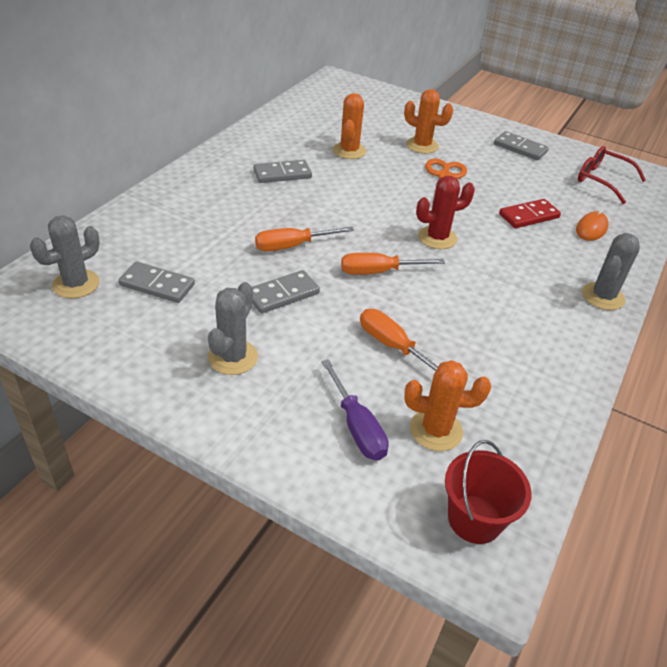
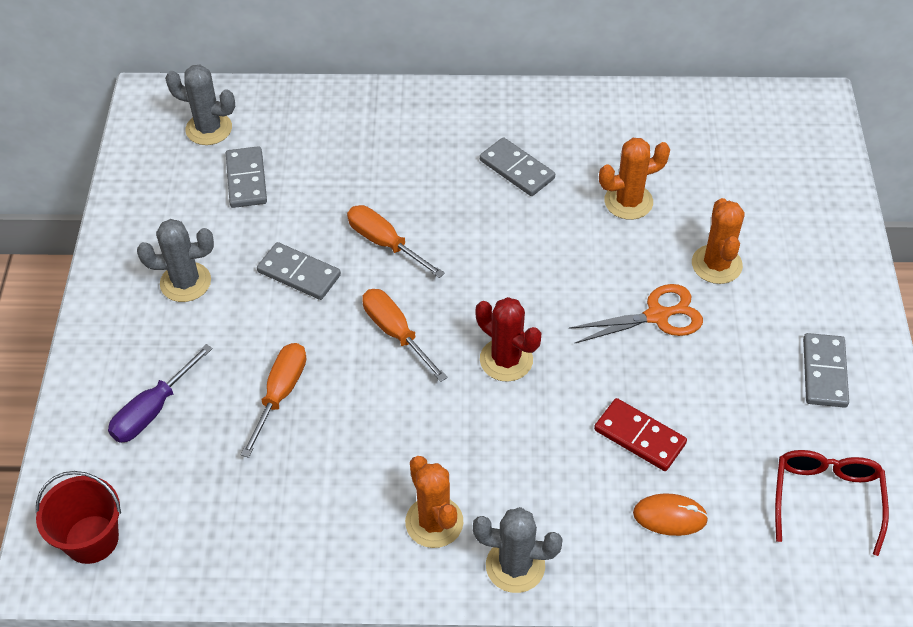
camera: 65 degrees right, 10 degrees up
(436, 430) = (183, 472): orange cactus -> orange cactus (434, 522)

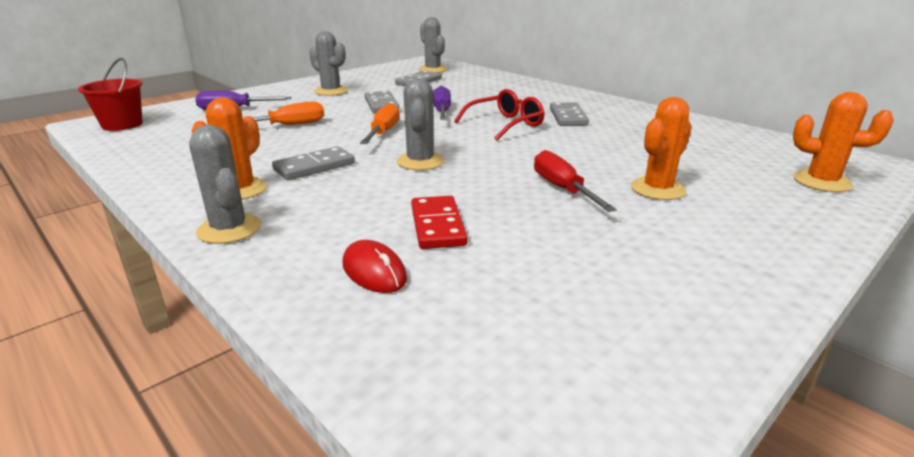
camera: 45 degrees right, 25 degrees down
(384, 242) = (442, 111): orange screwdriver -> purple screwdriver
(506, 360) = (420, 162): red cactus -> grey cactus
(628, 201) = (627, 147): orange cactus -> orange cactus (822, 182)
(657, 316) = (562, 188): orange scissors -> red screwdriver
(670, 516) = (374, 271): orange mouse -> red mouse
(824, 372) = (680, 278): grey domino -> grey domino (314, 166)
(826, 498) = (542, 352): red glasses -> red glasses (505, 124)

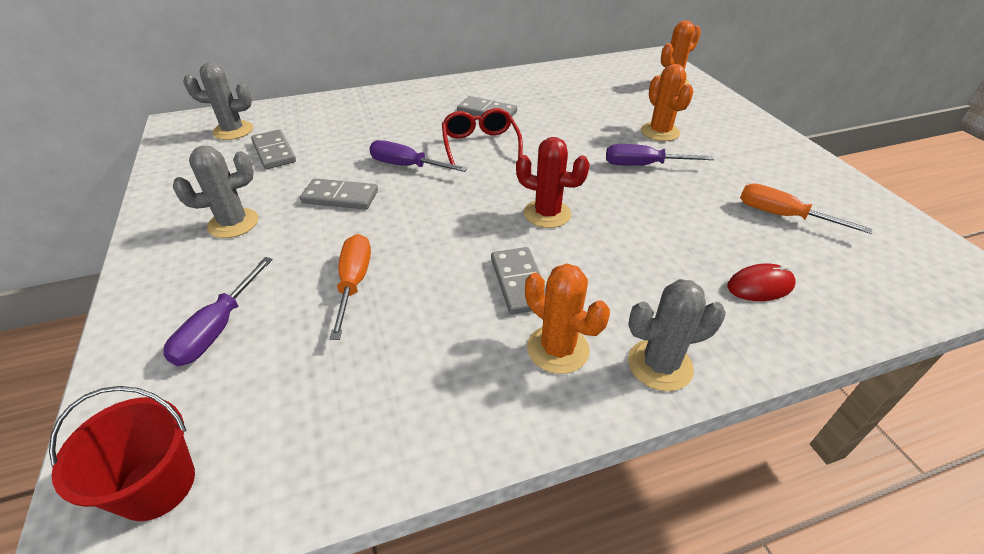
camera: 65 degrees left, 15 degrees up
(383, 132) = (443, 216): orange screwdriver -> orange screwdriver (781, 215)
(420, 162) = (547, 214): grey cactus -> red cactus
(438, 225) = (689, 238): red domino -> none
(562, 188) = (642, 165): red screwdriver -> purple screwdriver

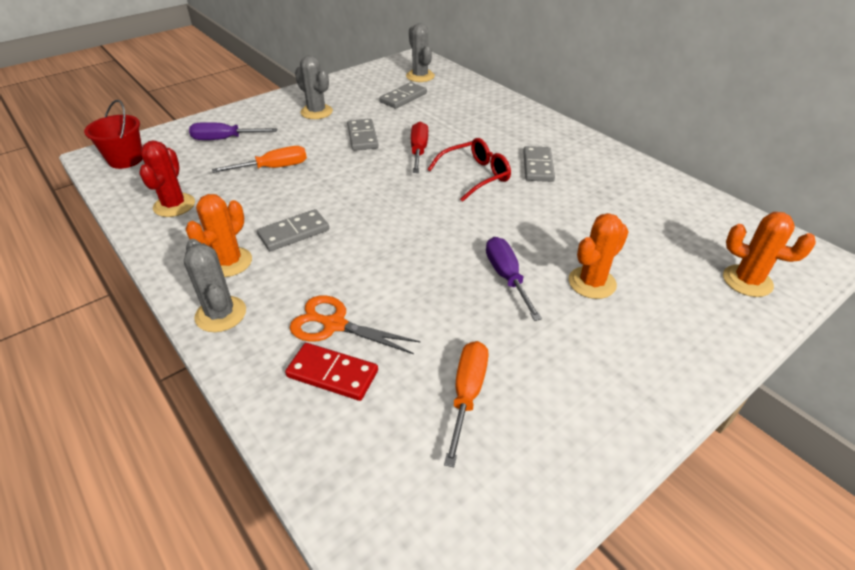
camera: 70 degrees right, 0 degrees up
(406, 166) = (418, 150): purple screwdriver -> red screwdriver
(547, 214) = (387, 230): red cactus -> red cactus (174, 205)
(691, 274) = (335, 325): none -> orange scissors
(760, 286) = (332, 373): red mouse -> red domino

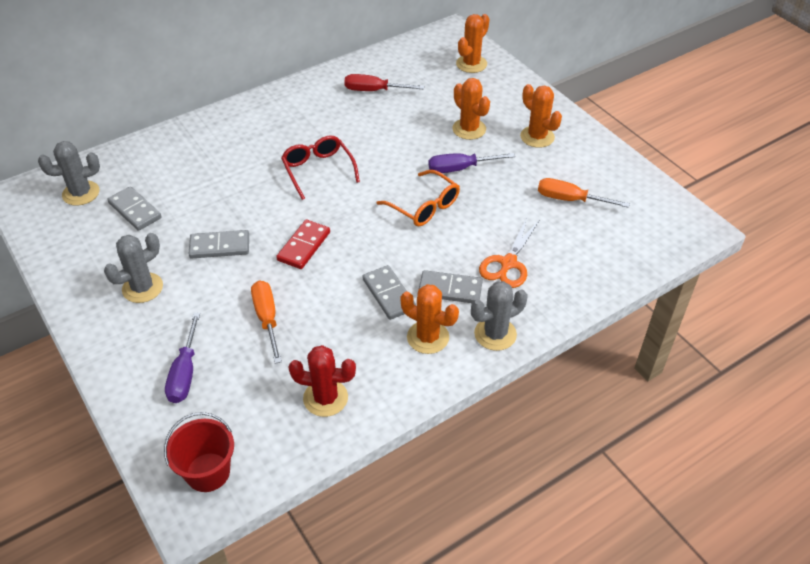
camera: 85 degrees left, 5 degrees up
(332, 373) = (555, 263): red domino -> red domino (303, 246)
(418, 150) = (262, 204): red screwdriver -> red screwdriver (373, 90)
(430, 250) = (424, 206): none -> orange glasses
(538, 166) = (311, 130): grey domino -> grey domino (450, 289)
(605, 356) = (537, 137): none -> orange cactus

